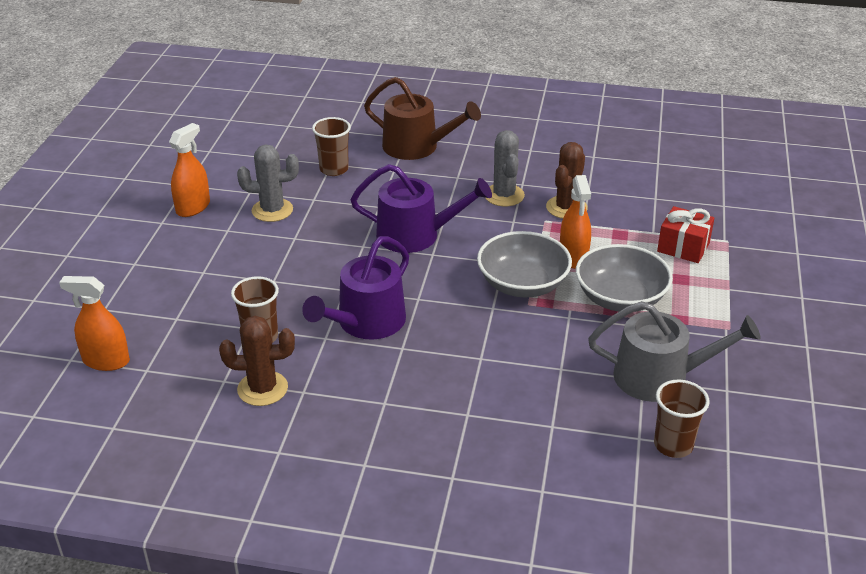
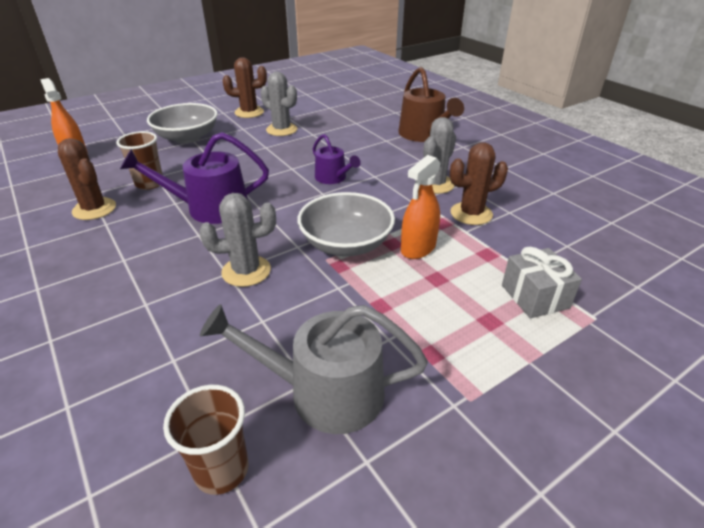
camera: 45 degrees right, 0 degrees up
(193, 207) = (249, 112): orange spray bottle -> brown cactus
(334, 169) = (352, 125): brown cup -> none
(416, 235) = (333, 178): purple watering can -> purple watering can, size x0.59
(491, 348) = (246, 271): none -> grey cactus
(620, 298) = (405, 300): grey bowl -> grey bowl (187, 137)
(660, 377) = (324, 392): grey watering can -> grey watering can turned 135 degrees clockwise
(683, 247) = (534, 296): red gift -> grey gift

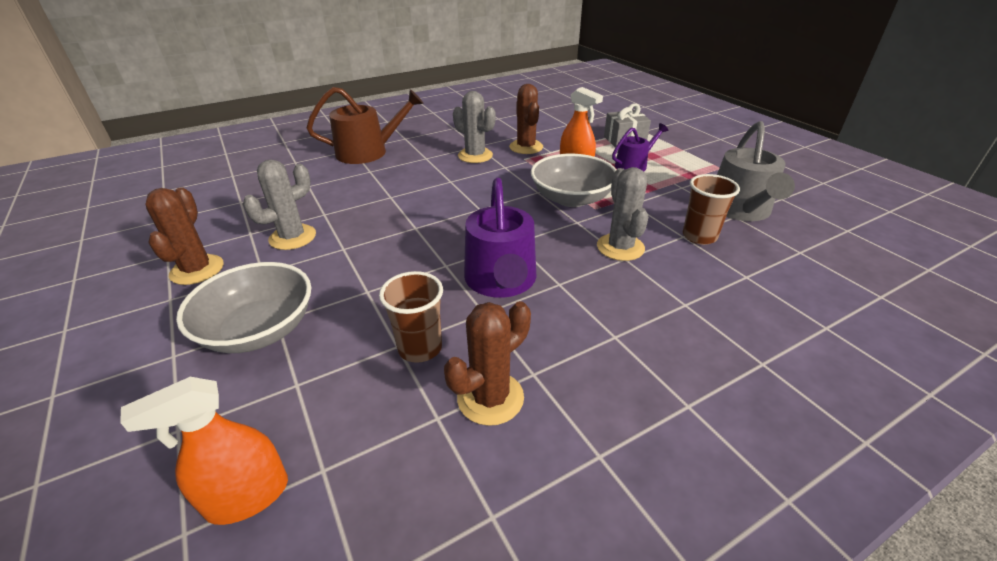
camera: 85 degrees left, 0 degrees up
(221, 470) = (822, 244): brown cup -> brown cup (699, 236)
(333, 178) = (448, 202): purple watering can -> purple watering can (633, 165)

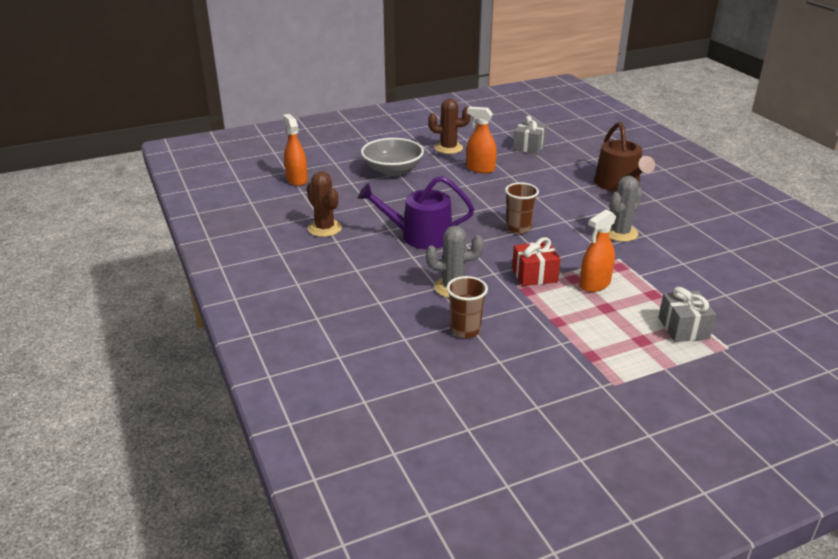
camera: 95 degrees right, 5 degrees down
(235, 201) = (529, 146): none -> grey gift
(292, 237) = (480, 169): grey cactus -> orange spray bottle
(420, 348) = (366, 210): brown cup -> brown cup (518, 228)
(526, 147) = (647, 261): brown cactus -> none
(571, 198) = (534, 275): grey bowl -> red gift
(633, 165) = (612, 322): purple watering can -> none
(740, 210) = (511, 368): grey watering can -> none

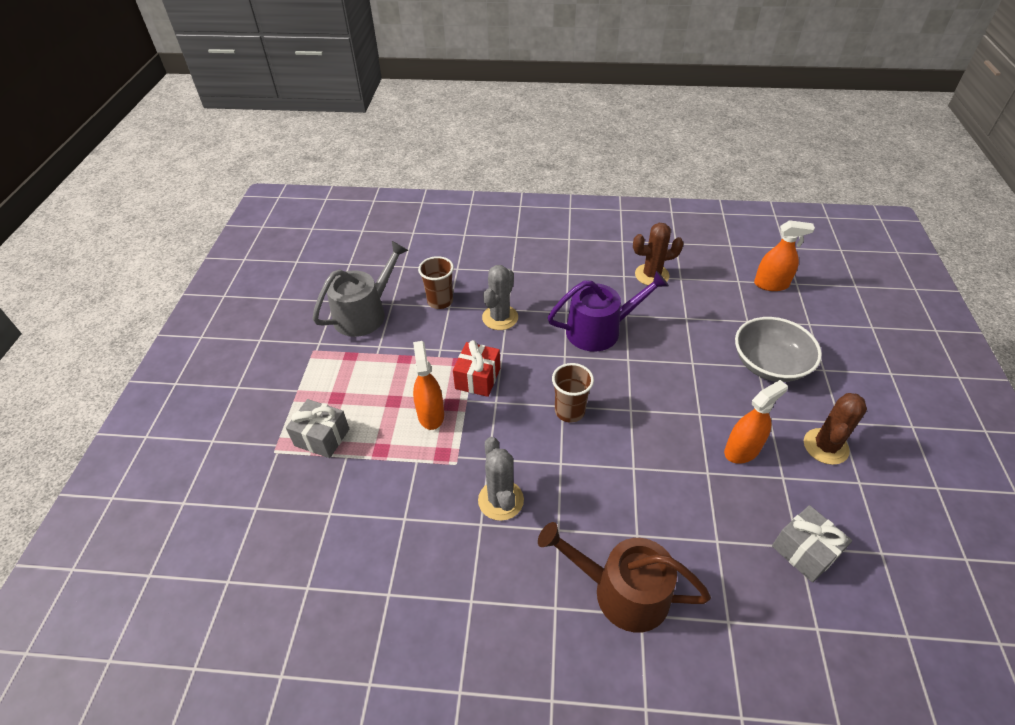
camera: 120 degrees right, 15 degrees up
(420, 236) = (600, 330): purple watering can -> purple watering can turned 45 degrees clockwise
(532, 373) = (365, 313): none -> grey watering can

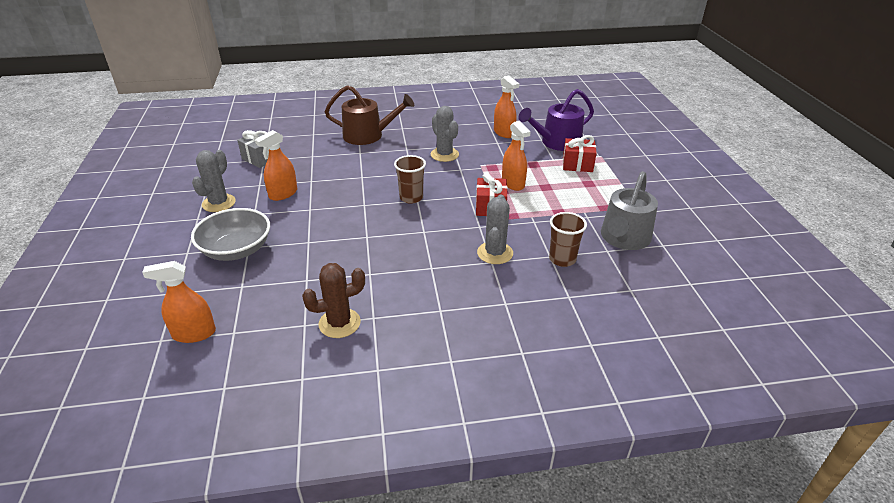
camera: 165 degrees right, 10 degrees down
(322, 437) = (577, 164): grey gift -> red gift
(378, 548) = (504, 133): none -> orange spray bottle
(600, 330) = (395, 256): purple watering can -> purple watering can (557, 142)
(825, 446) = (219, 203): brown cactus -> grey cactus

